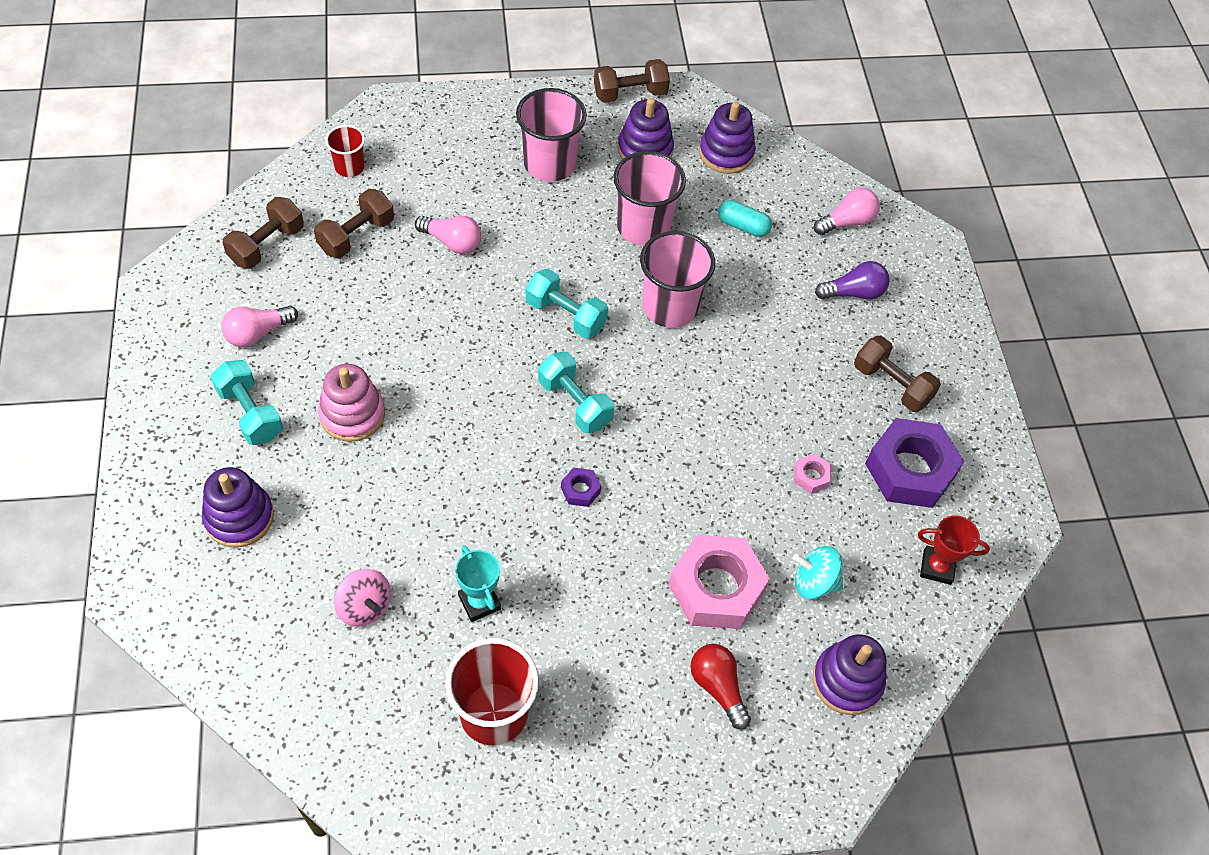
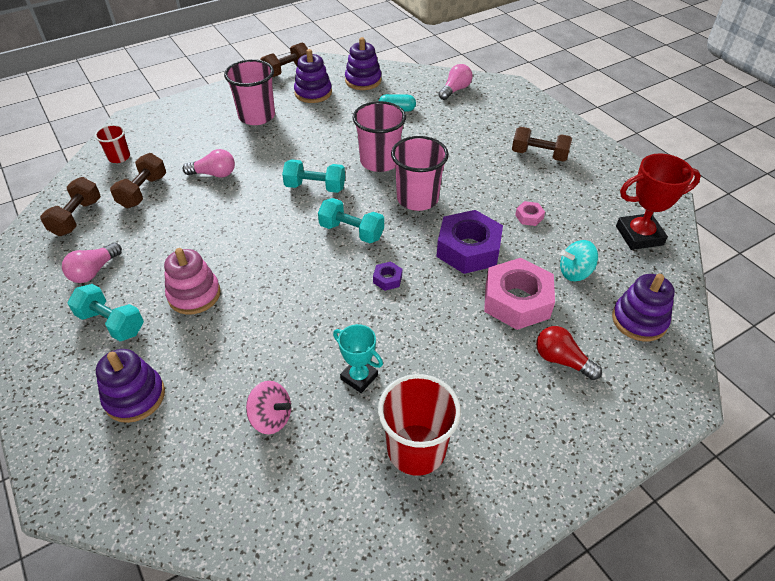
camera: 20 degrees left, 10 degrees down
(643, 227) = (336, 128): pink cup -> pink cup (417, 198)
(854, 293) = (484, 120): purple light bulb -> none
(910, 470) = (583, 192): purple nut -> purple nut (468, 249)
(937, 567) = (639, 235): red trophy -> red trophy, size x1.59

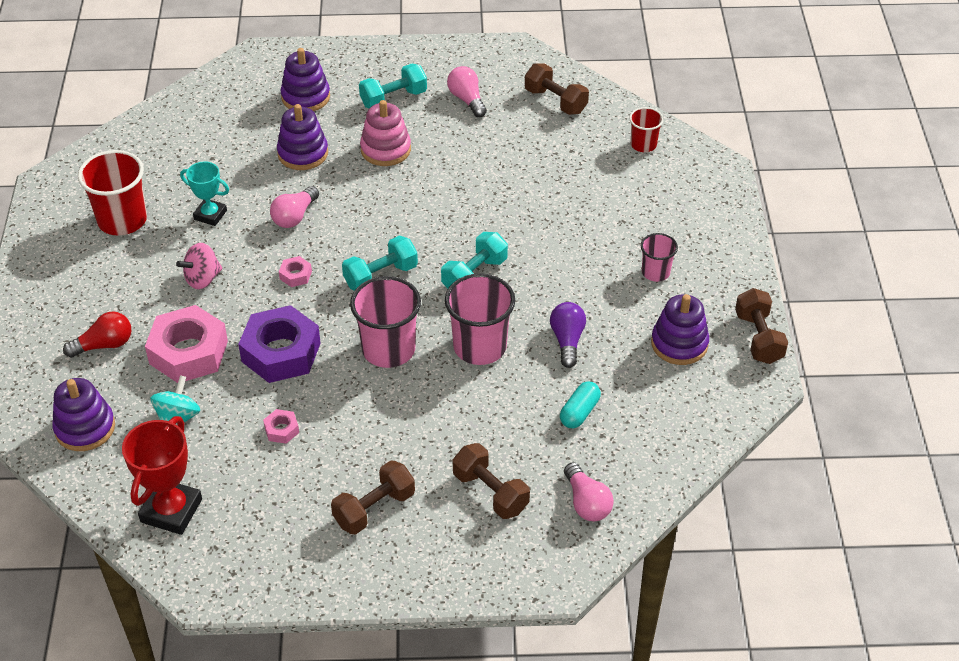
camera: 120 degrees right, 0 degrees up
(143, 191) = (565, 149): brown dumbbell -> brown dumbbell (490, 492)
(214, 174) = (558, 206): pink light bulb -> pink light bulb (294, 216)
(257, 116) = (655, 272): pink cup -> pink cup, size x0.56
(271, 418) = (221, 157): pink spinning top -> pink spinning top (202, 279)
(344, 130) = (567, 340): none -> purple light bulb
(359, 377) = (210, 215): turquoise trophy -> turquoise trophy turned 45 degrees clockwise
(363, 81) = (679, 409): purple stacking toy -> purple stacking toy (303, 153)
(387, 279) = (295, 275): purple nut -> pink nut

